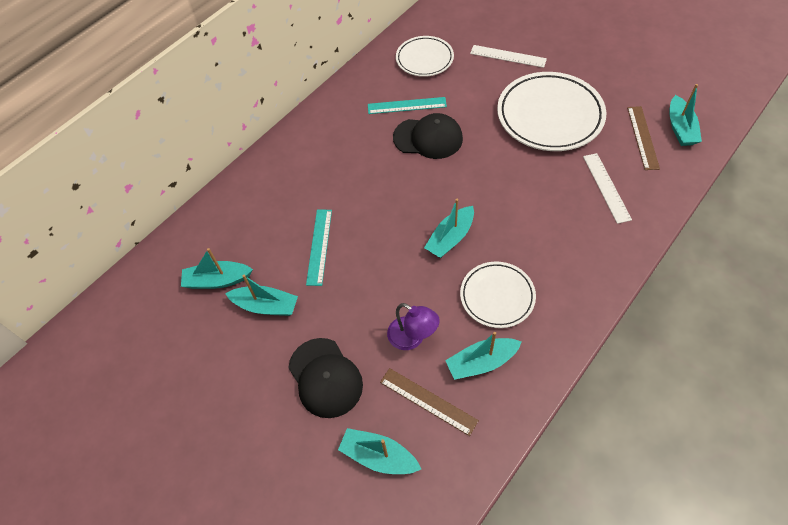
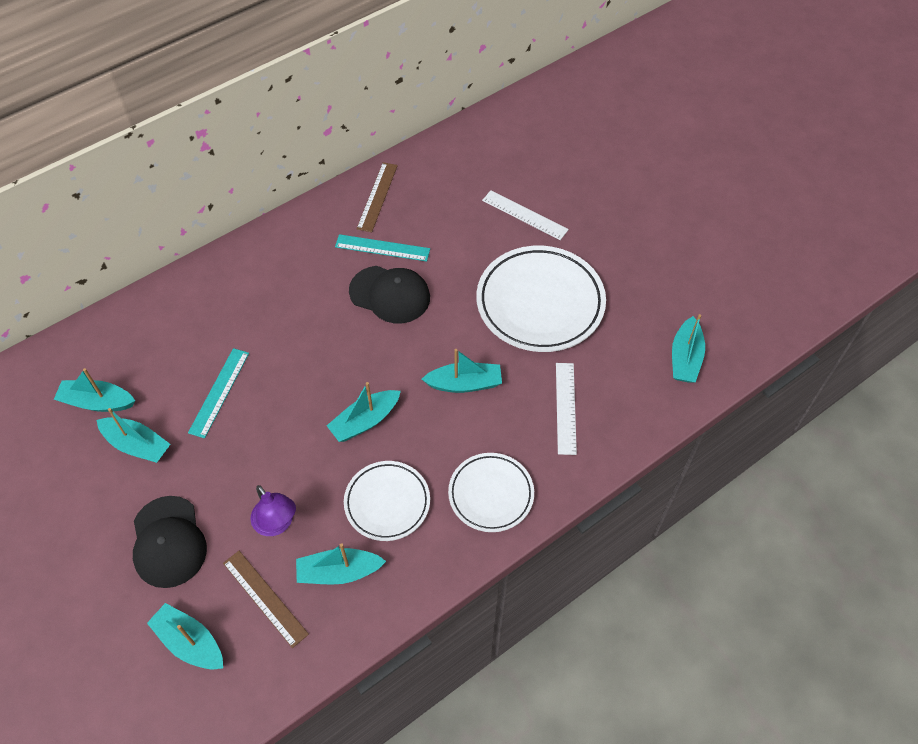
camera: 10 degrees right, 0 degrees up
(424, 59) = (426, 194): white plate -> white plate (491, 494)
(518, 189) = (464, 383): none -> turquoise boat
(642, 137) = (635, 358): brown ruler -> brown ruler (377, 196)

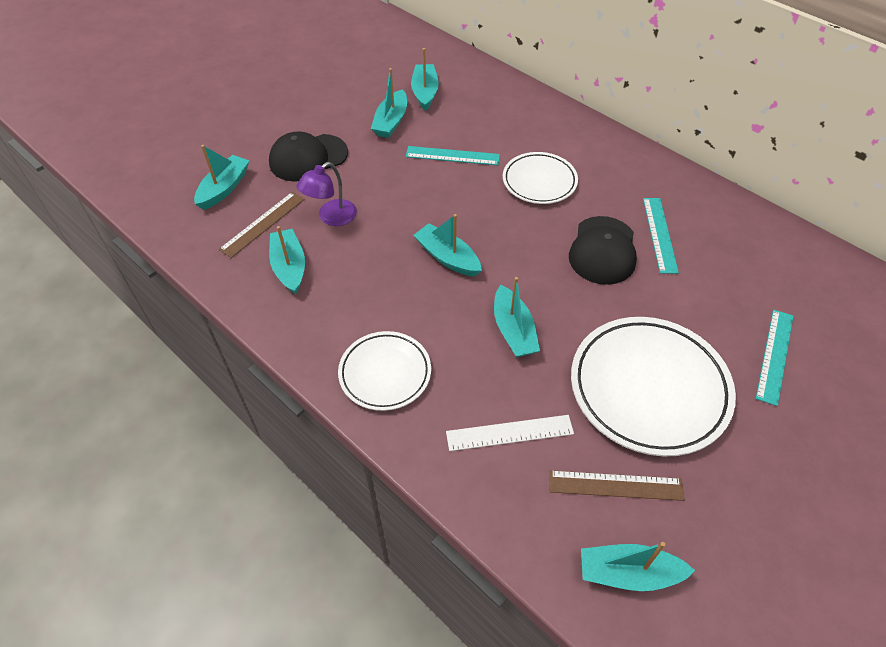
camera: 80 degrees right, 5 degrees down
(377, 196) = (725, 218): brown ruler -> brown ruler (615, 485)
(387, 502) = (363, 289): white plate -> white plate (539, 181)
(524, 215) = (774, 355): white ruler -> turquoise ruler

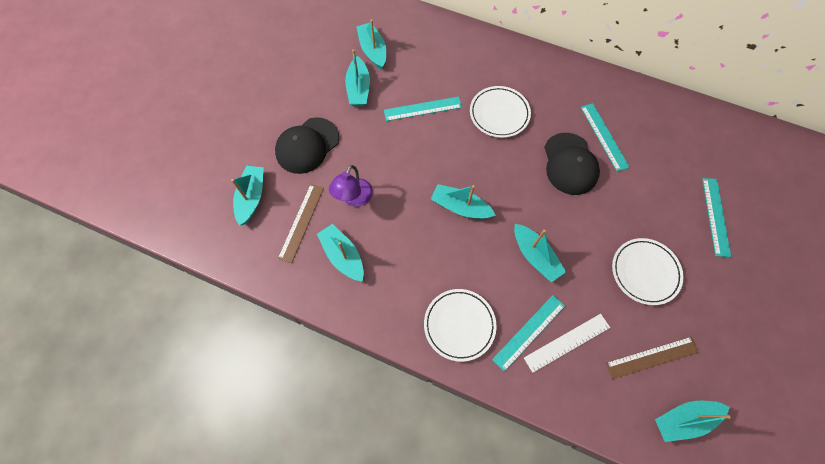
camera: 20 degrees left, 15 degrees up
(466, 407) = (529, 332): none -> turquoise ruler
(649, 388) = (645, 272): white plate -> white plate, size x0.59

